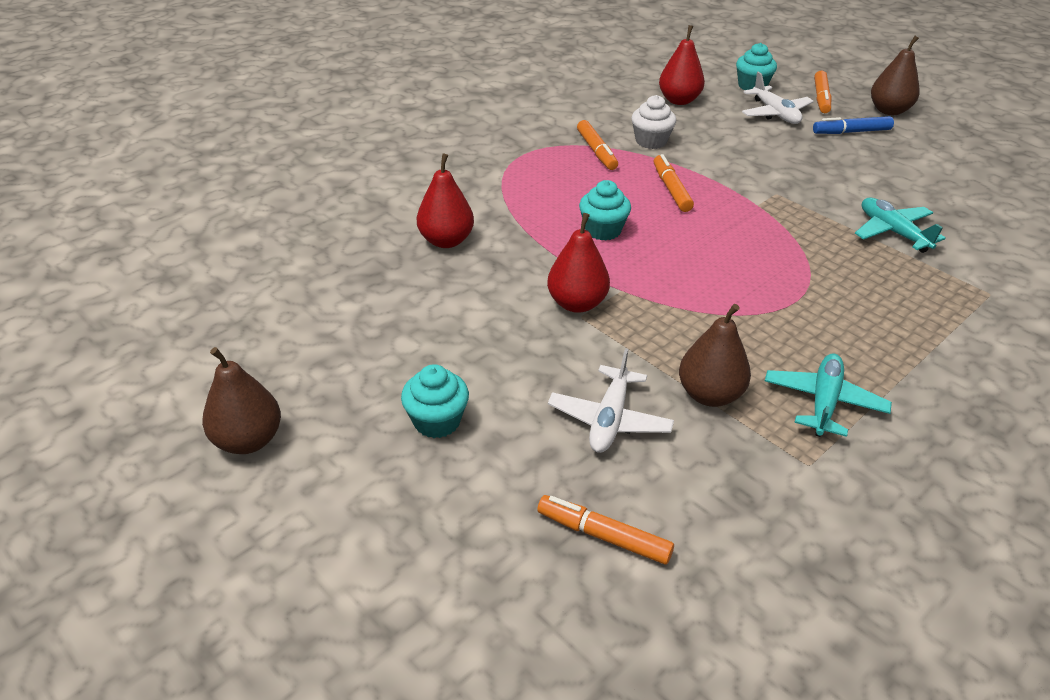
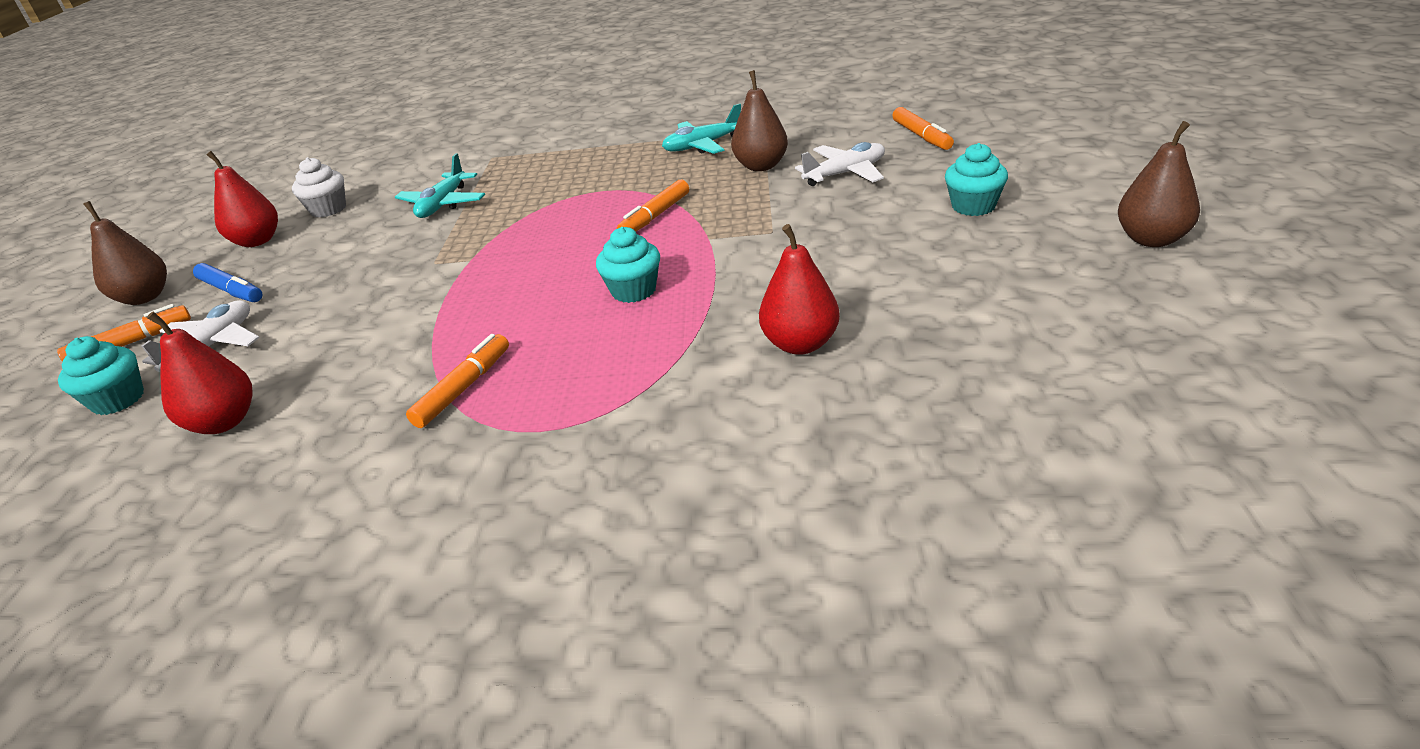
camera: 130 degrees left, 5 degrees down
(577, 303) = (760, 241): red pear -> red pear (257, 241)
(651, 141) = (388, 372): white cupcake -> white cupcake (328, 209)
(671, 189) = (498, 304): orange marker -> orange marker (655, 216)

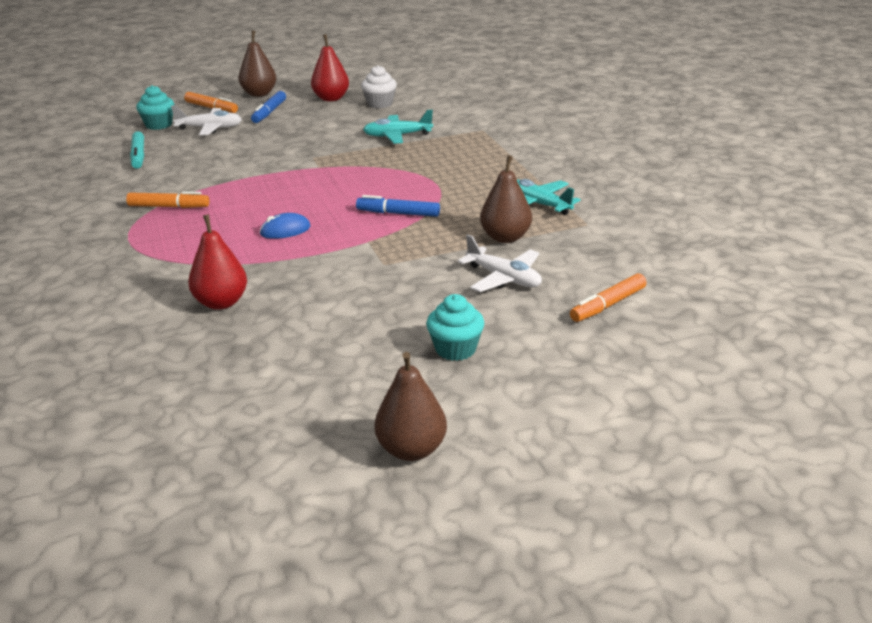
camera: 65 degrees right, 5 degrees down
(224, 422) = (138, 156): red pear -> turquoise marker
(633, 290) = (285, 230): turquoise cupcake -> blue mouse
(655, 216) = (398, 213): orange marker -> blue marker

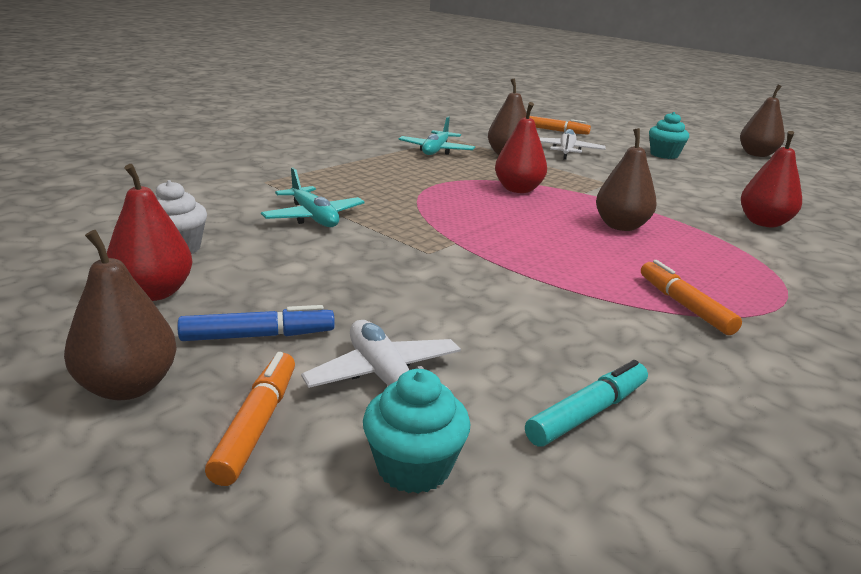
camera: 120 degrees left, 5 degrees down
(285, 230) = (621, 226): blue mouse -> brown pear
(398, 213) = (518, 189): blue marker -> red pear

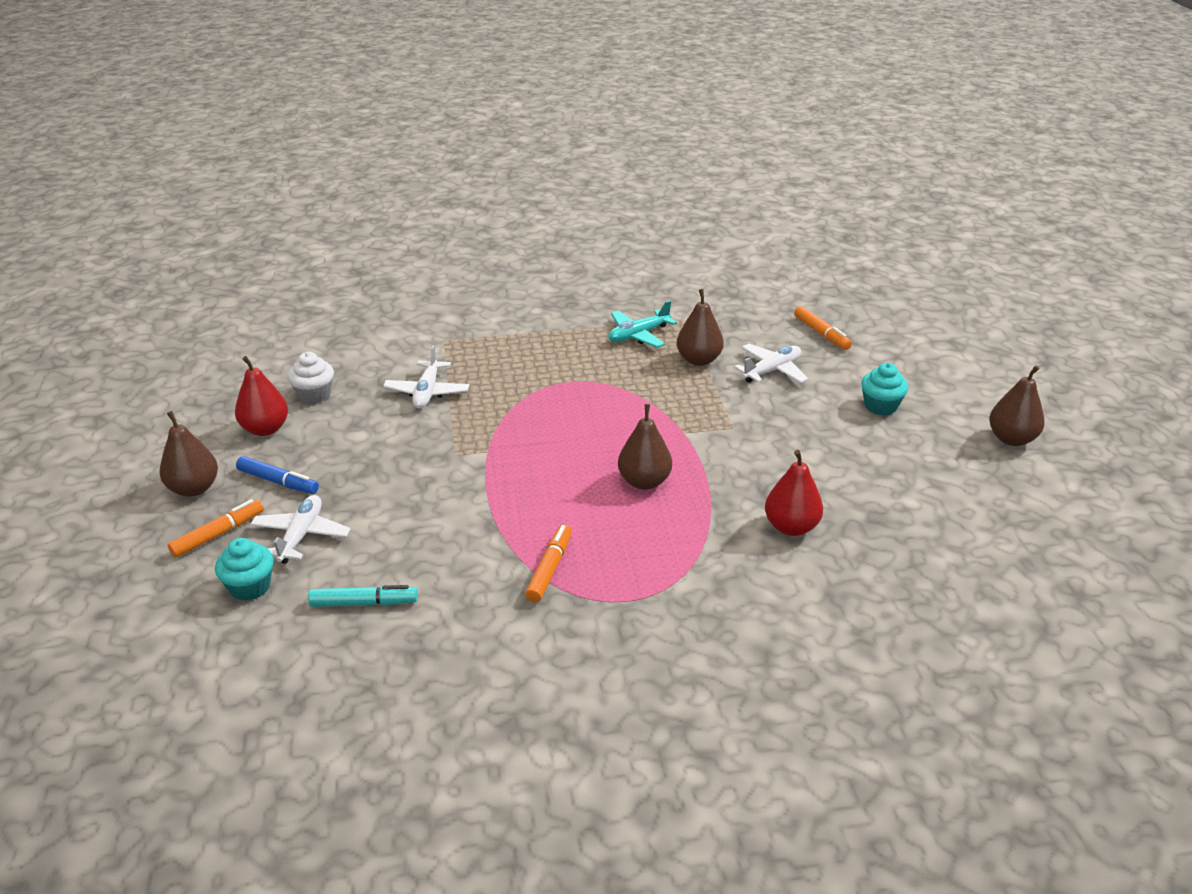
camera: 40 degrees right, 10 degrees up
(313, 217) = (427, 392): turquoise plane -> white plane
(518, 189) = (629, 410): red pear -> none

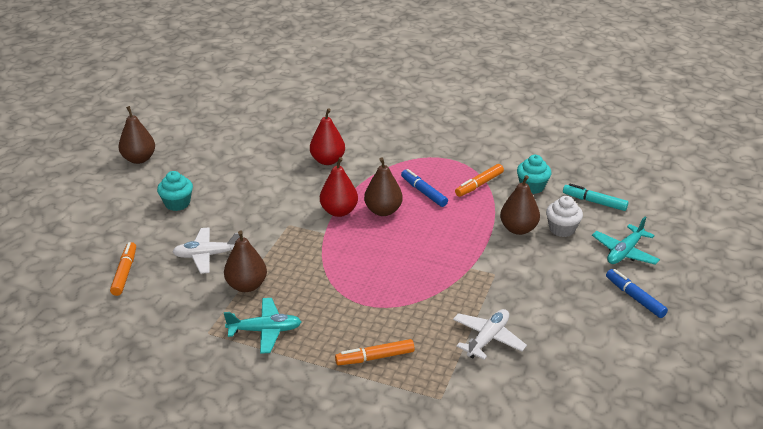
camera: 150 degrees left, 0 degrees up
(194, 488) = (701, 314): brown pear -> brown pear (518, 229)
(218, 534) = (682, 272): orange marker -> orange marker (375, 357)
(250, 587) = (662, 232): turquoise cupcake -> turquoise cupcake (532, 187)
(265, 429) = (639, 351): red pear -> red pear (339, 211)
(301, 536) = (624, 252): white plane -> turquoise plane
(314, 395) = (588, 374): white cupcake -> white cupcake (562, 229)
(617, 527) = (423, 192): none -> blue marker

